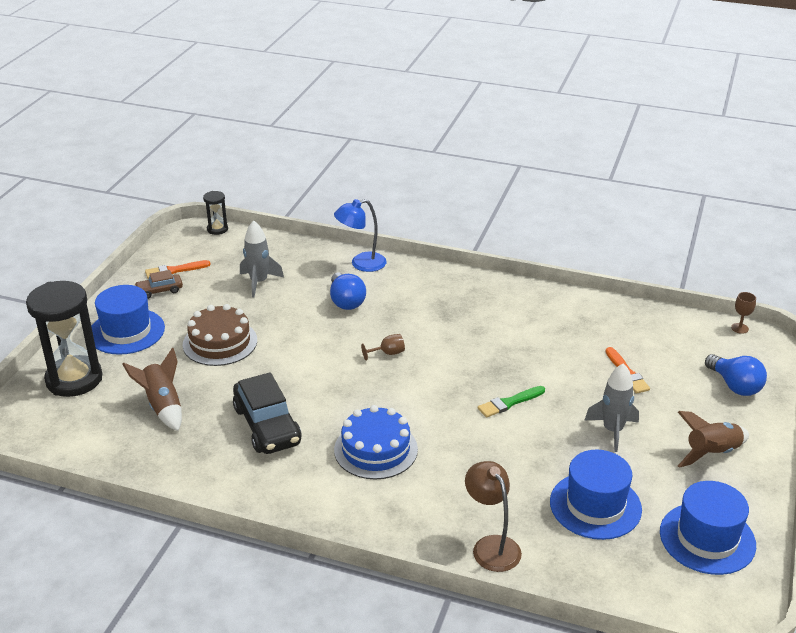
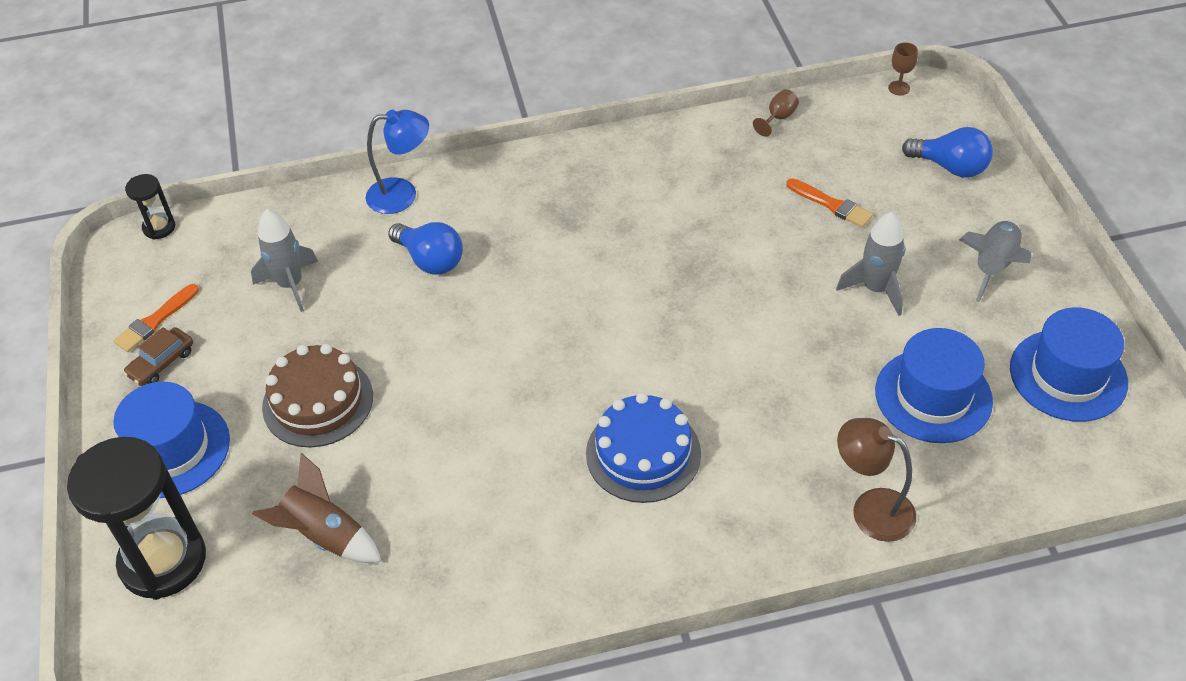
camera: 30 degrees left, 15 degrees up
(267, 425) = (485, 491): black car -> none
(361, 264) = (402, 195): blue lamp -> blue lamp turned 135 degrees counterclockwise
(388, 353) = (545, 311): brown goblet -> brown goblet (778, 118)
(509, 403) = (739, 309): green brush -> none
(711, 453) = (993, 266): brown rocket -> grey rocket

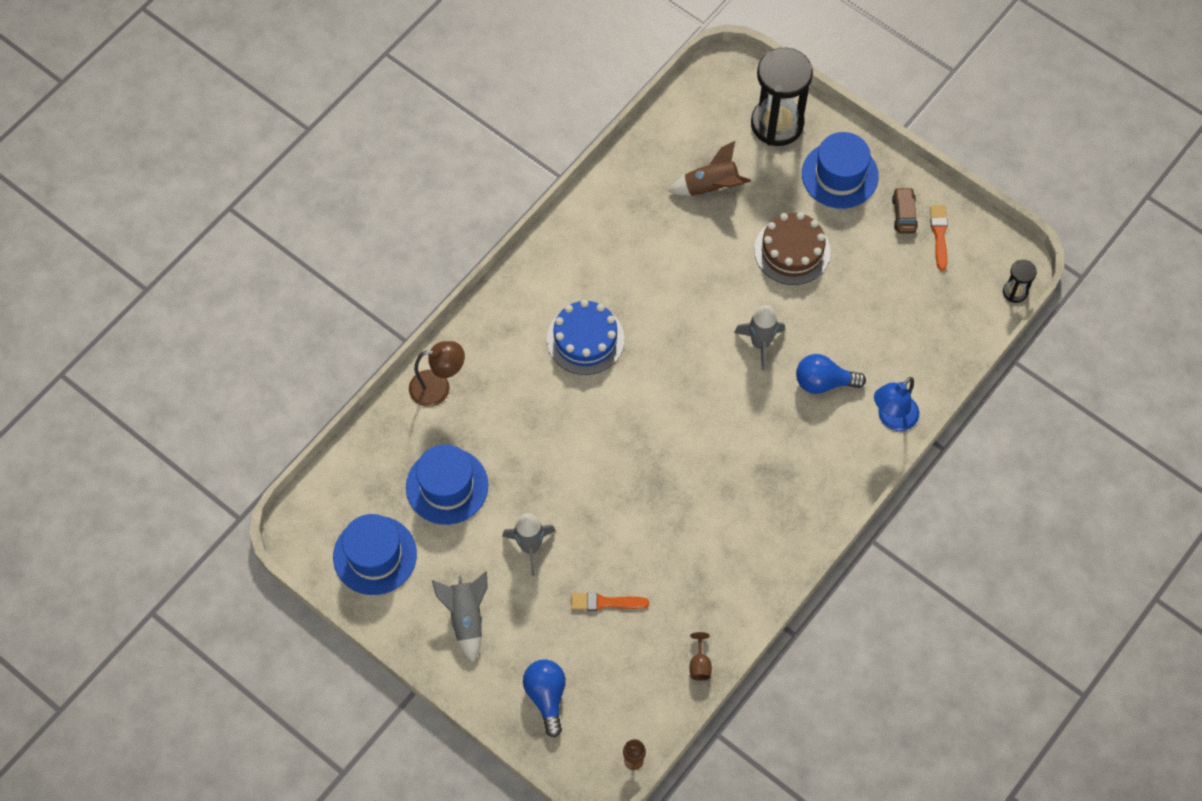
camera: 140 degrees right, 15 degrees up
(290, 285) = (889, 309): grey rocket -> grey rocket (760, 343)
(950, 167) = (546, 696): blue light bulb -> blue light bulb turned 90 degrees clockwise

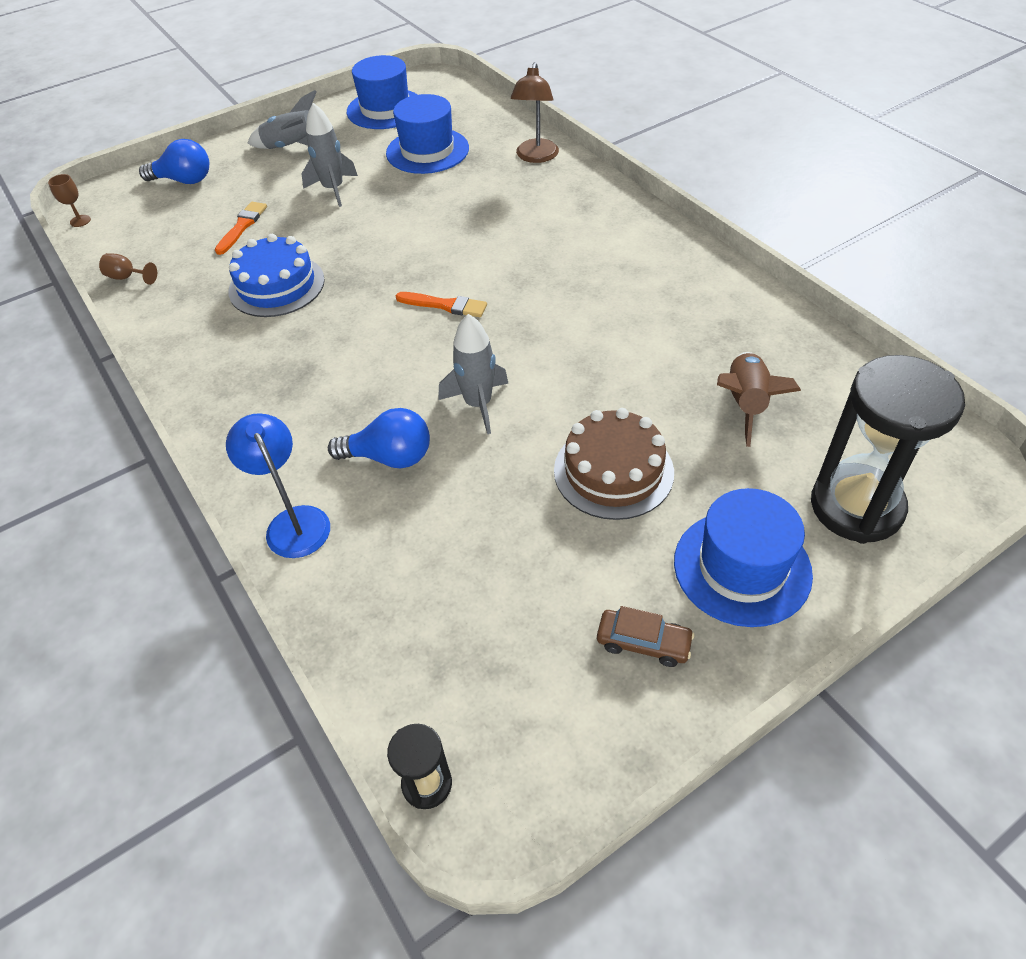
camera: 110 degrees right, 15 degrees down
(585, 339) = (549, 257): blue cake -> blue cake (276, 285)
(823, 382) = (390, 457): blue light bulb -> blue light bulb turned 75 degrees clockwise
(939, 234) = (587, 688): orange brush -> orange brush (445, 305)

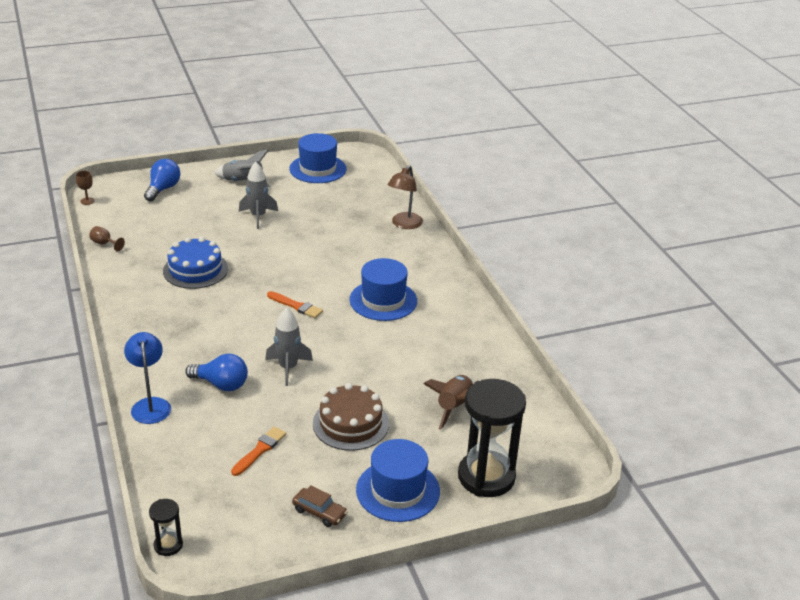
camera: 10 degrees right, 15 degrees down
(184, 180) = (163, 189): blue light bulb -> blue light bulb turned 90 degrees counterclockwise
(242, 226) = (188, 228): orange brush -> orange brush (260, 450)
(427, 151) = (332, 204): blue hat -> blue hat (383, 300)

